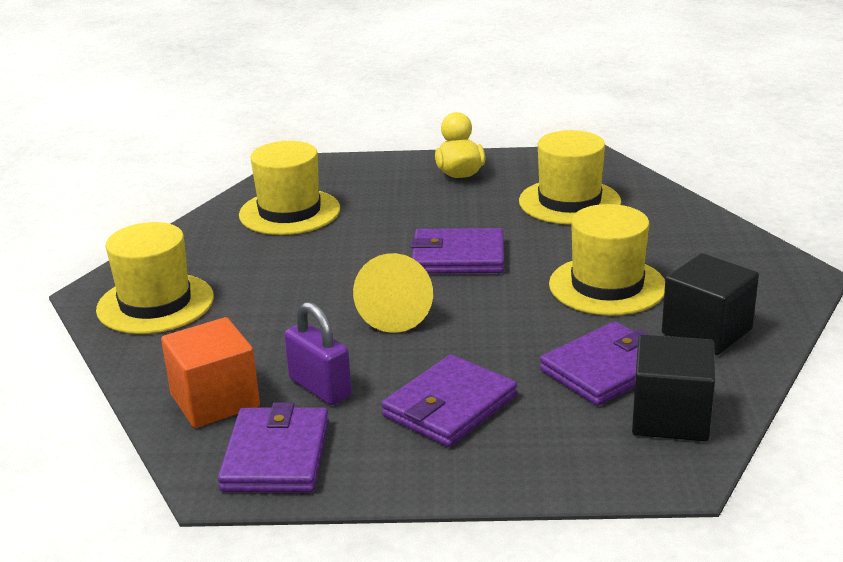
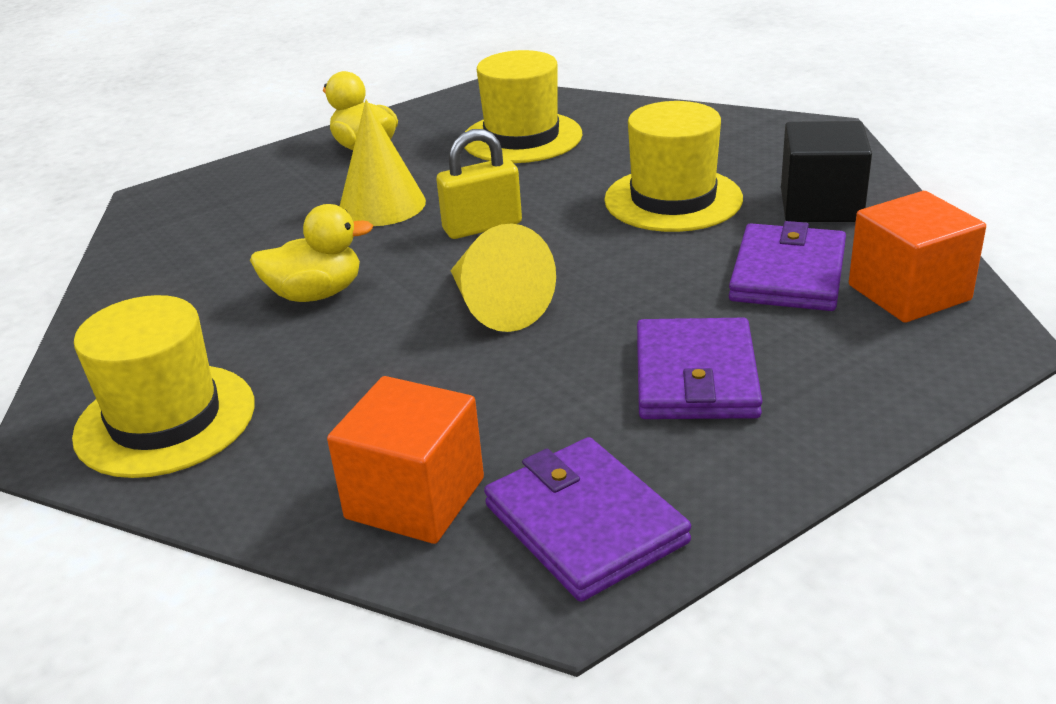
camera: 35 degrees left, 5 degrees up
(289, 212) = (210, 250): yellow hat -> none
(310, 263) = (316, 294): none -> yellow duck
(320, 388) = (525, 423): purple padlock -> none
(418, 219) = (382, 205): none -> yellow cone
(458, 257) = (482, 227): purple wallet -> yellow padlock
(670, 417) = (909, 292): black cube -> orange cube

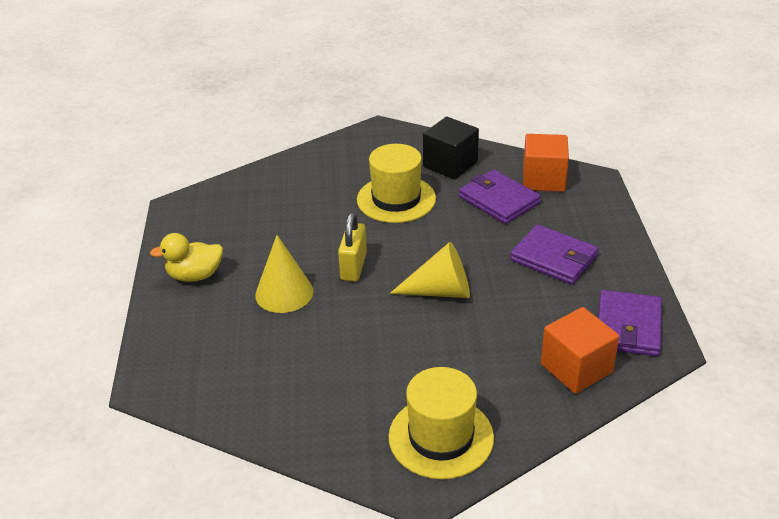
camera: 60 degrees left, 5 degrees up
(316, 294) = (363, 348): yellow duck -> none
(522, 137) = (262, 216): yellow hat -> none
(584, 523) = (628, 327): purple wallet -> purple wallet turned 75 degrees counterclockwise

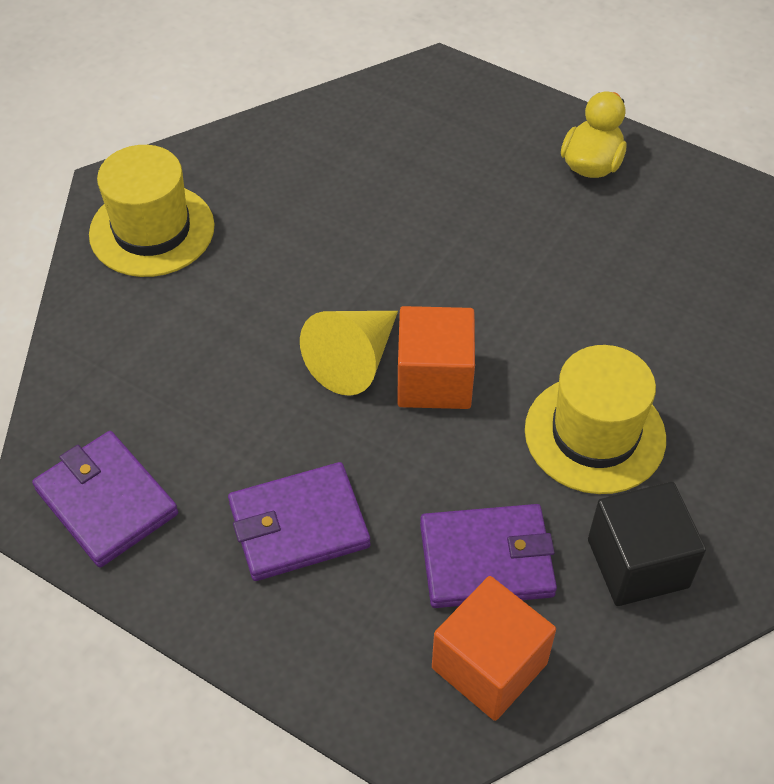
camera: 125 degrees right, 15 degrees up
(284, 293) = (488, 222): yellow cone -> none
(353, 267) = (479, 306): yellow padlock -> none
(576, 368) = (108, 398): orange cube -> orange cube (434, 379)

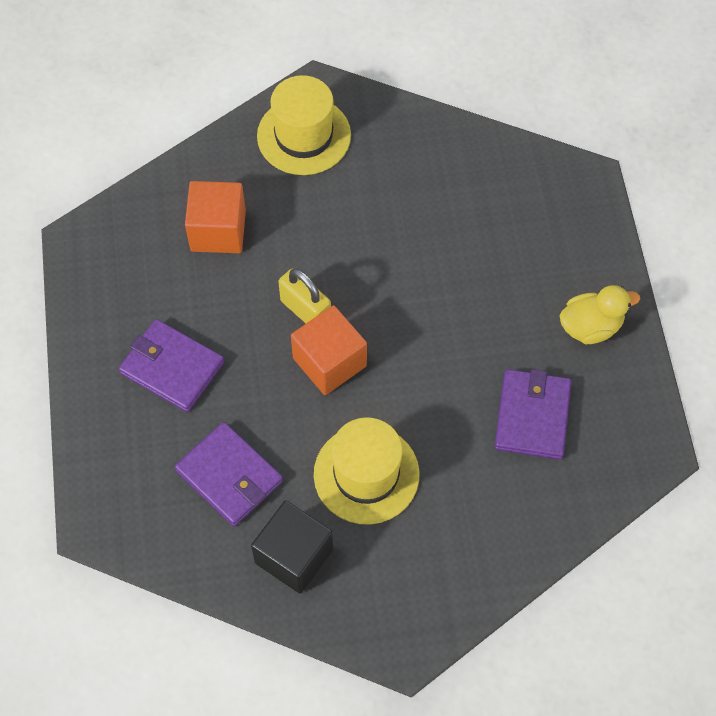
camera: 50 degrees right, 10 degrees up
(106, 502) = (108, 267): purple wallet -> purple wallet (532, 416)
(354, 360) = (305, 311): yellow cone -> yellow padlock
(489, 665) = (165, 523): orange cube -> orange cube (218, 231)

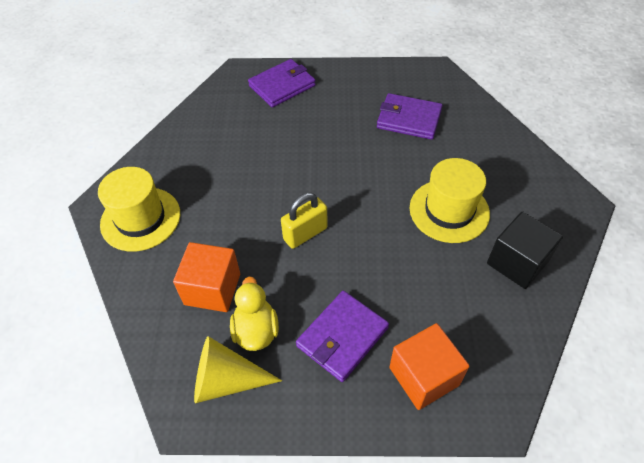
camera: 80 degrees left, 10 degrees down
(114, 267) = (226, 380): none -> yellow cone
(230, 476) = (449, 300): purple wallet -> purple wallet (282, 85)
(329, 362) = (353, 223): orange cube -> orange cube (424, 376)
(590, 327) = (347, 85): yellow duck -> yellow duck (256, 330)

